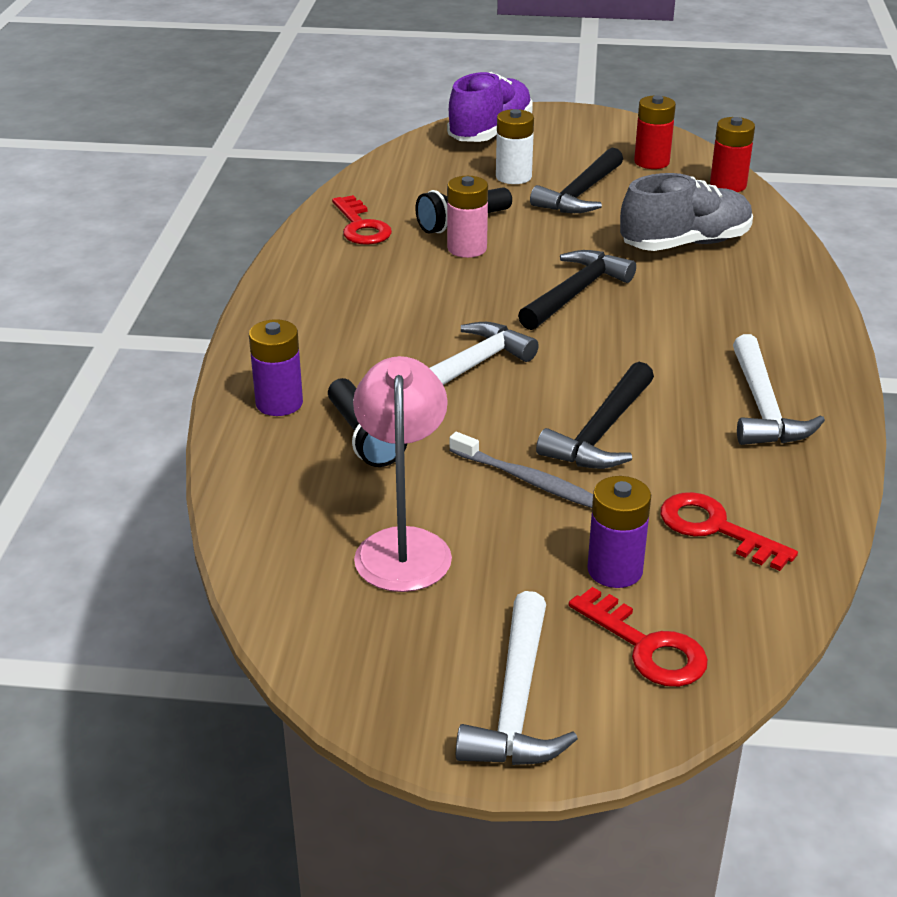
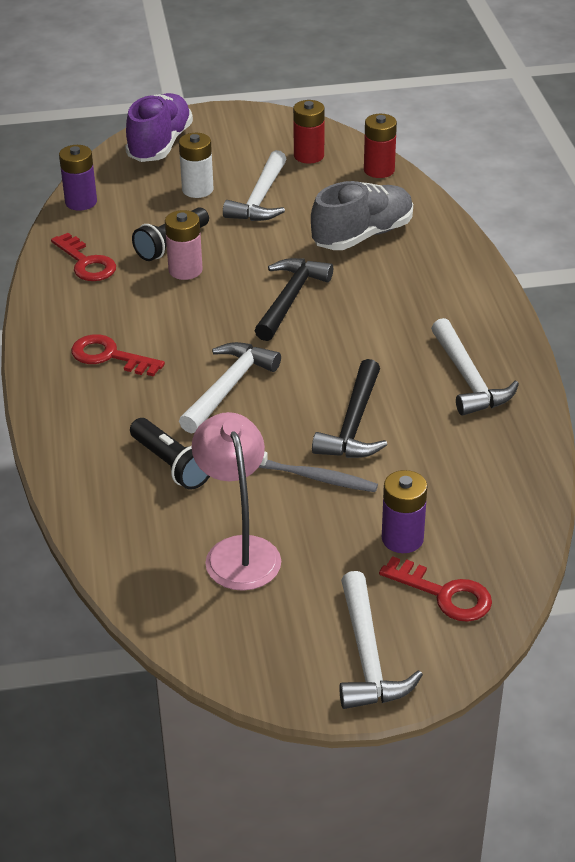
camera: 15 degrees left, 5 degrees up
(279, 403) = (89, 446): purple battery -> purple battery (81, 202)
(580, 194) = (260, 198): black hammer -> white hammer
(715, 529) = (464, 490): red key -> red key (109, 356)

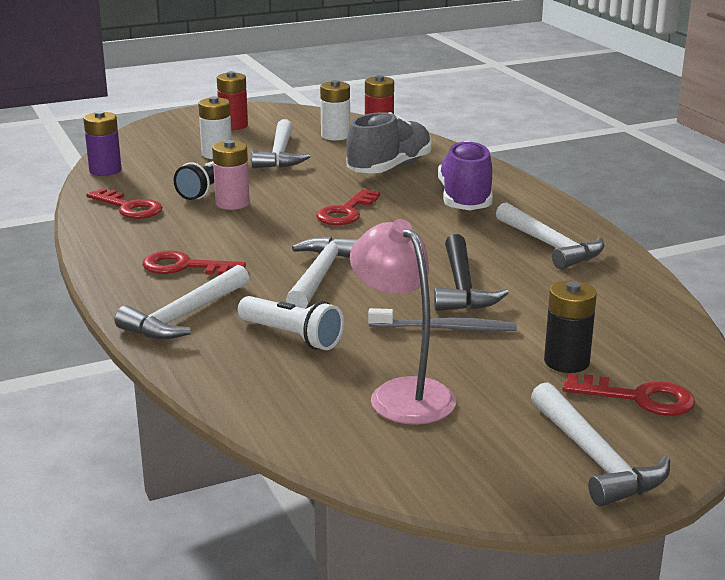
camera: 15 degrees left, 15 degrees down
(87, 422) = (184, 316): none -> white hammer
(160, 145) = (166, 131): purple shoe -> purple shoe (465, 200)
(172, 465) = (292, 336): black flashlight -> white flashlight
(290, 299) = (346, 212): black hammer -> red key
(309, 156) = (310, 127): red battery -> red battery (233, 126)
(329, 174) = (335, 136): none -> white battery
(402, 538) = (566, 362): purple battery -> black battery

